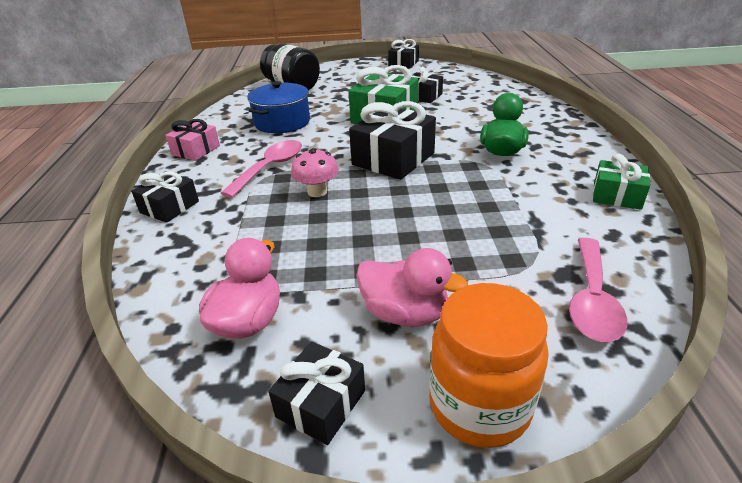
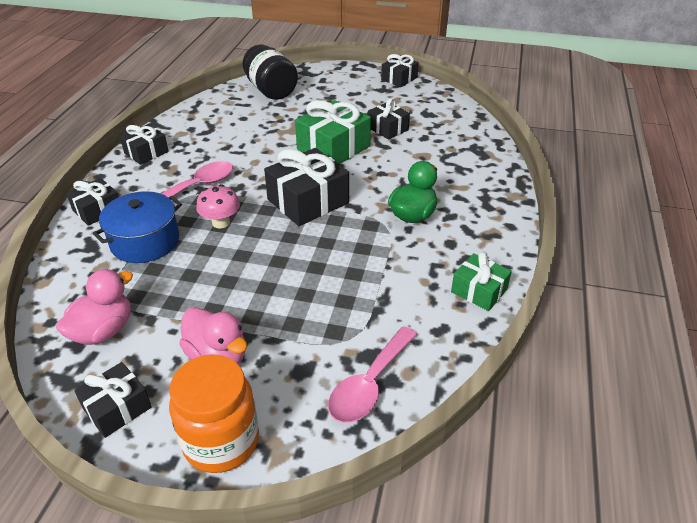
camera: 15 degrees right, 5 degrees up
(196, 150) = (146, 152): pink gift -> black gift
(282, 122) = (236, 135): blue pot -> blue pot (145, 241)

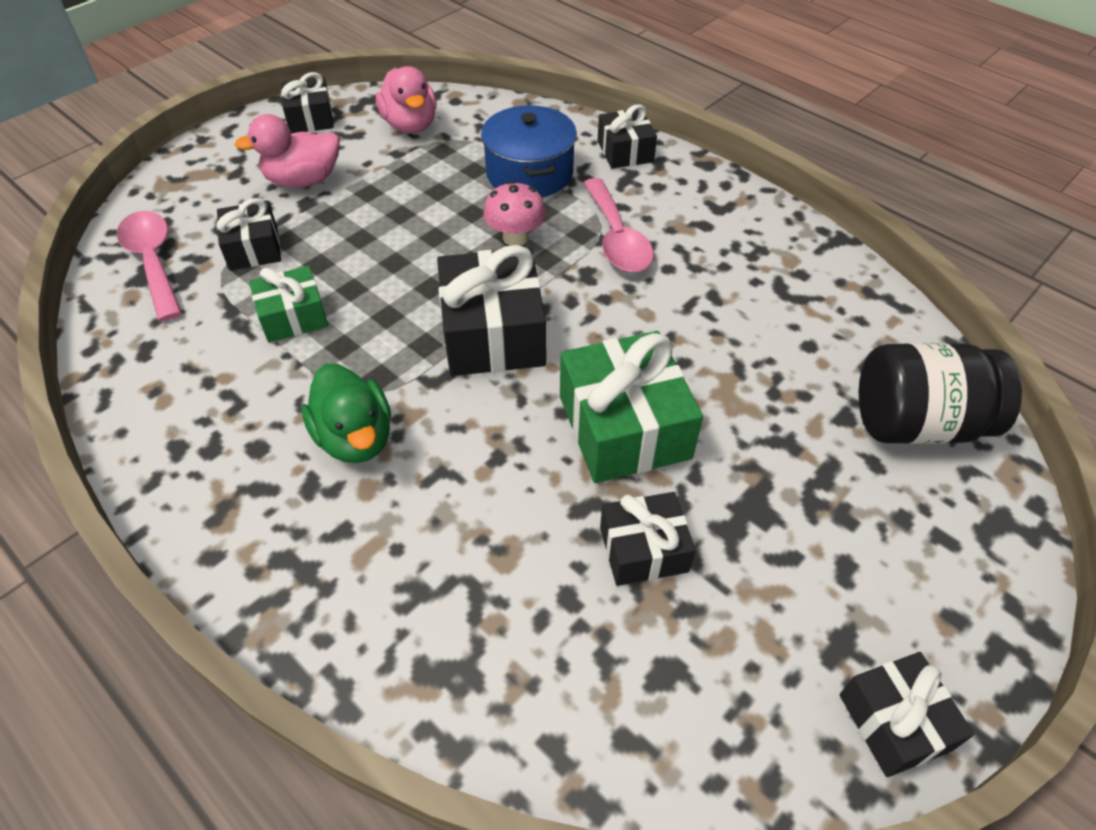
camera: 120 degrees right, 10 degrees up
(146, 152) = (747, 213): black gift -> black gift (254, 248)
(221, 441) = (212, 159): orange jar -> none
(479, 291) = (149, 422): green gift -> green gift (293, 317)

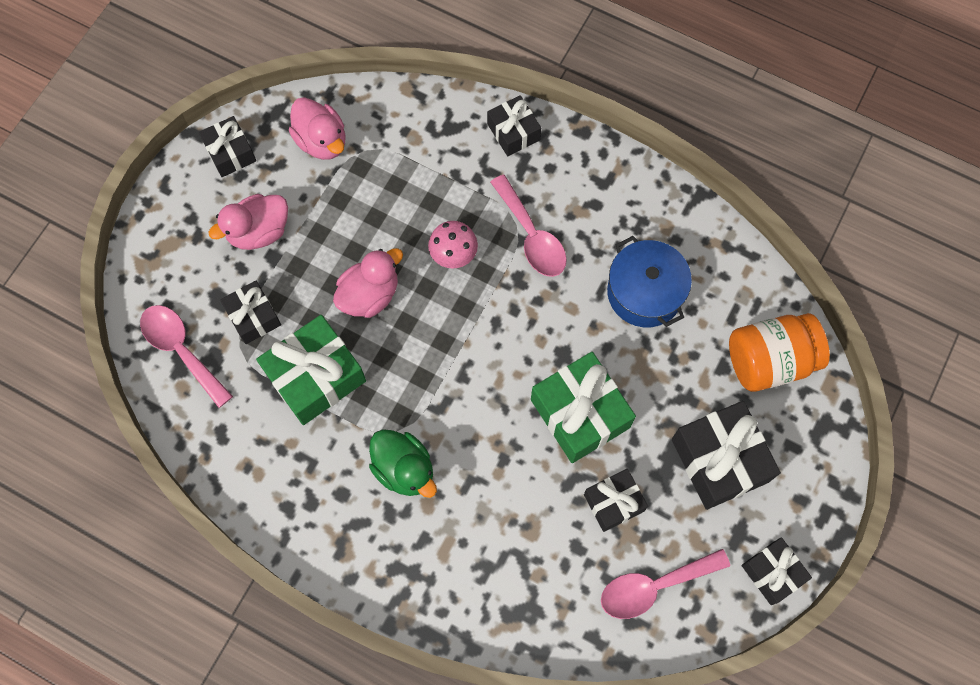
camera: 15 degrees left, 20 degrees up
(293, 317) = (315, 376): green gift -> green gift, size x1.69
(399, 254) = (370, 295): none -> pink duck
(493, 333) = (467, 355): black gift -> black gift (719, 460)
(529, 173) = (442, 178): blue pot -> blue pot (644, 292)
(680, 689) = (654, 586): none -> pink spoon
(916, 423) = (769, 361): black jar -> orange jar

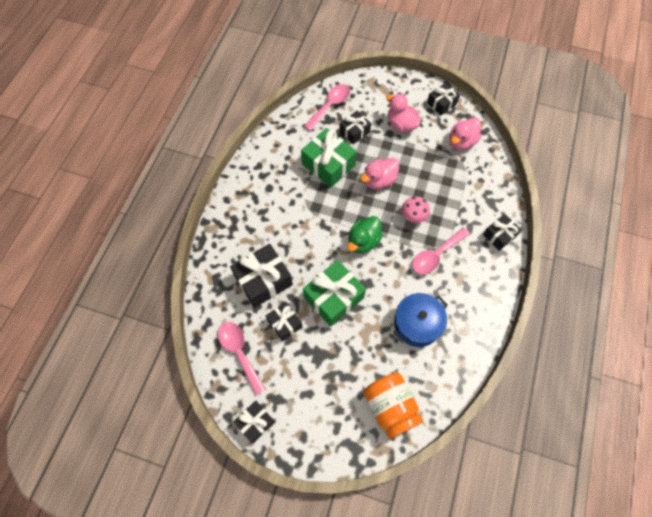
camera: 80 degrees right, 5 degrees down
(370, 295) = (379, 180): pink duck -> pink duck turned 105 degrees clockwise
(404, 469) = (286, 214): green duck -> green duck (363, 241)
(719, 460) = (320, 382): black gift -> black gift (263, 280)

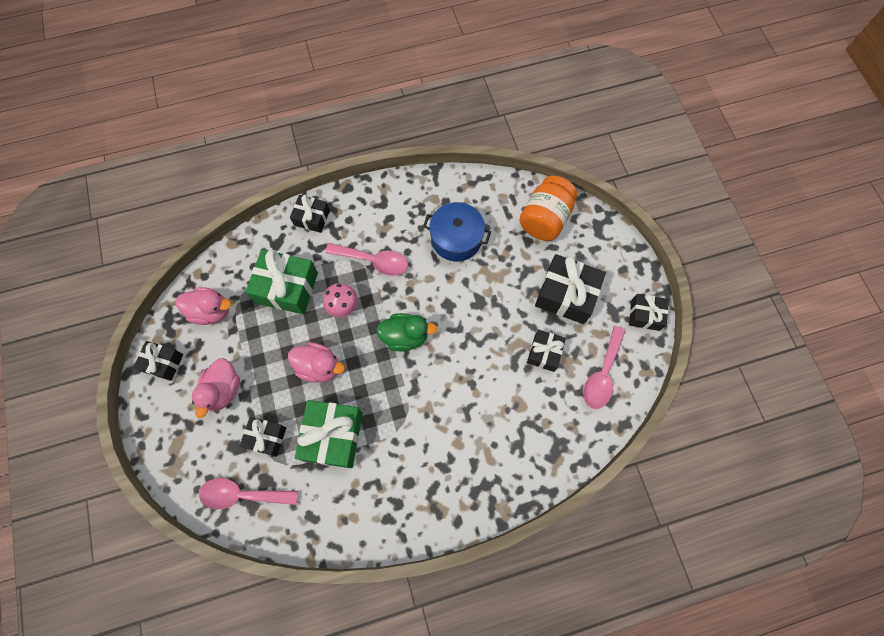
camera: 125 degrees left, 5 degrees up
(263, 280) = (518, 405): black gift -> black gift (566, 295)
(334, 297) = (485, 325): green gift -> green gift (287, 288)

